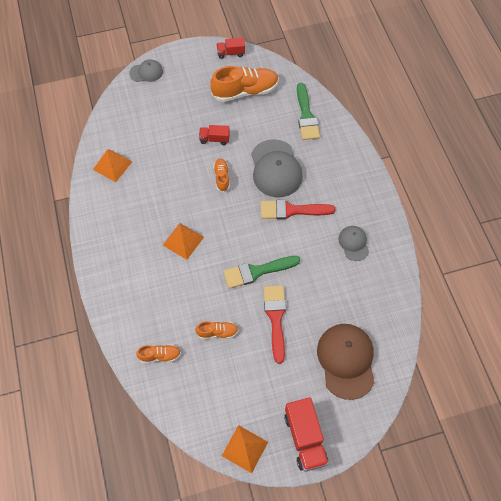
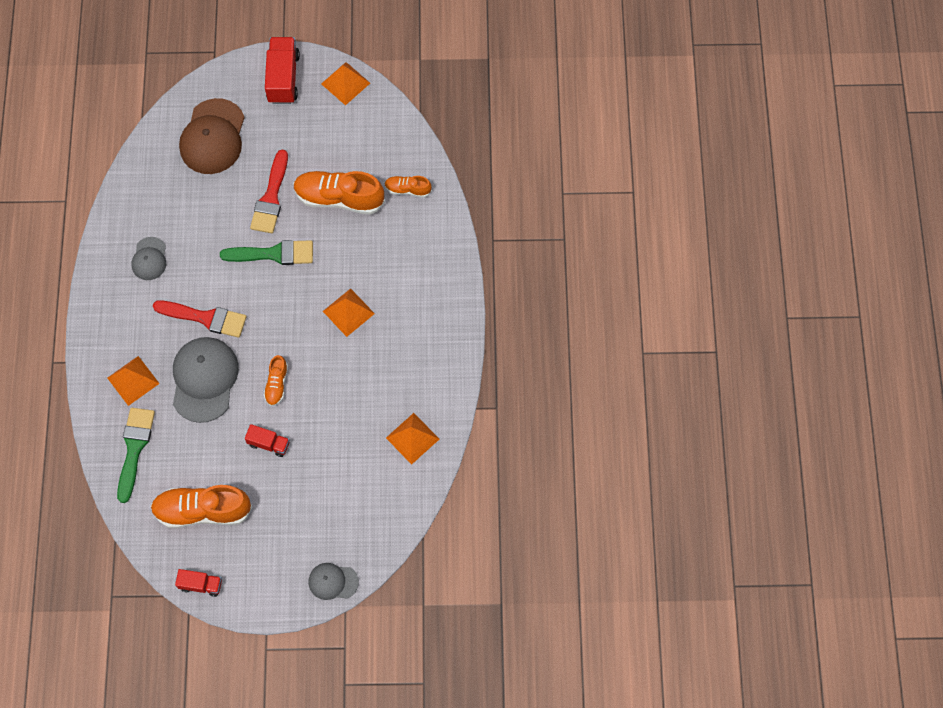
camera: 165 degrees left, 5 degrees up
(217, 332) = (339, 198): orange shoe -> orange shoe, size x1.95
(326, 156) = (133, 380): none -> orange pyramid

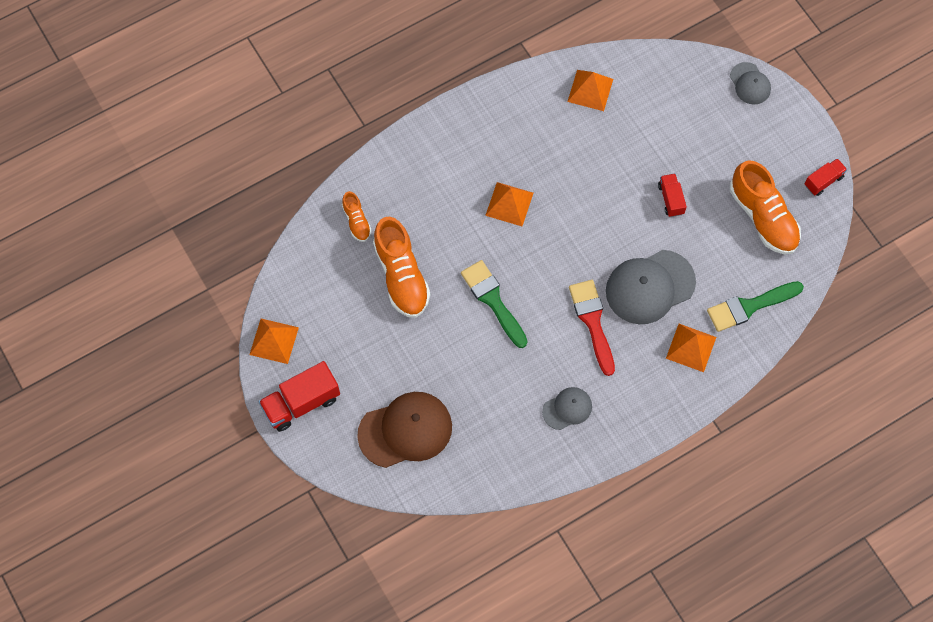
camera: 120 degrees left, 0 degrees up
(201, 585) = (823, 181): red truck -> red truck turned 75 degrees clockwise
(271, 198) = (437, 337): red brush -> none
(277, 384) = (614, 224): orange shoe -> none

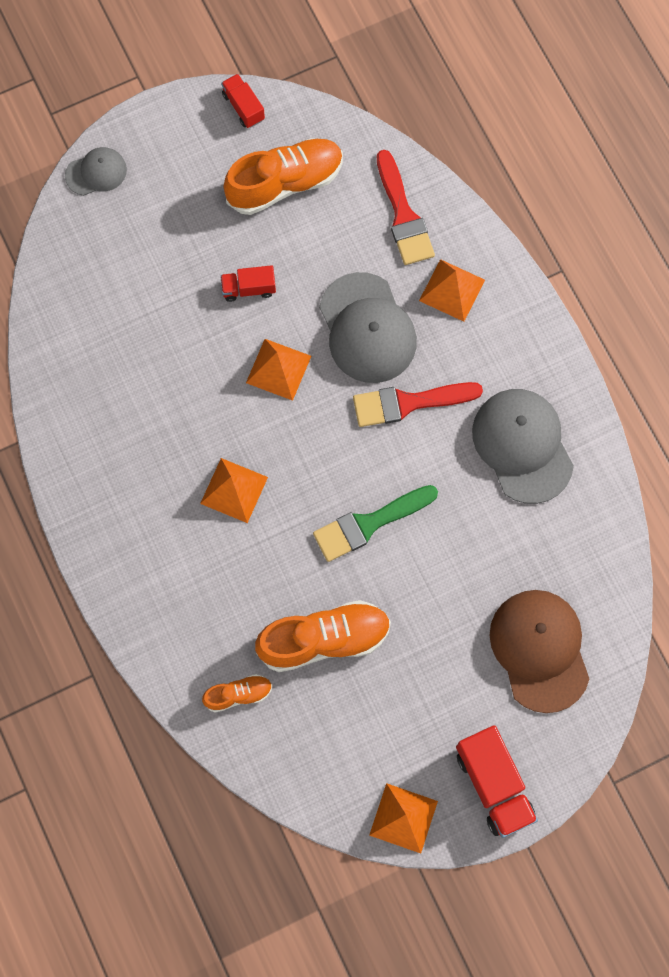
camera: 85 degrees left, 5 degrees up
(567, 409) = (522, 446): grey cap -> grey cap, size x1.85
(590, 90) = (79, 370): orange pyramid -> orange pyramid (278, 369)
(749, 306) = (403, 215): green brush -> red brush

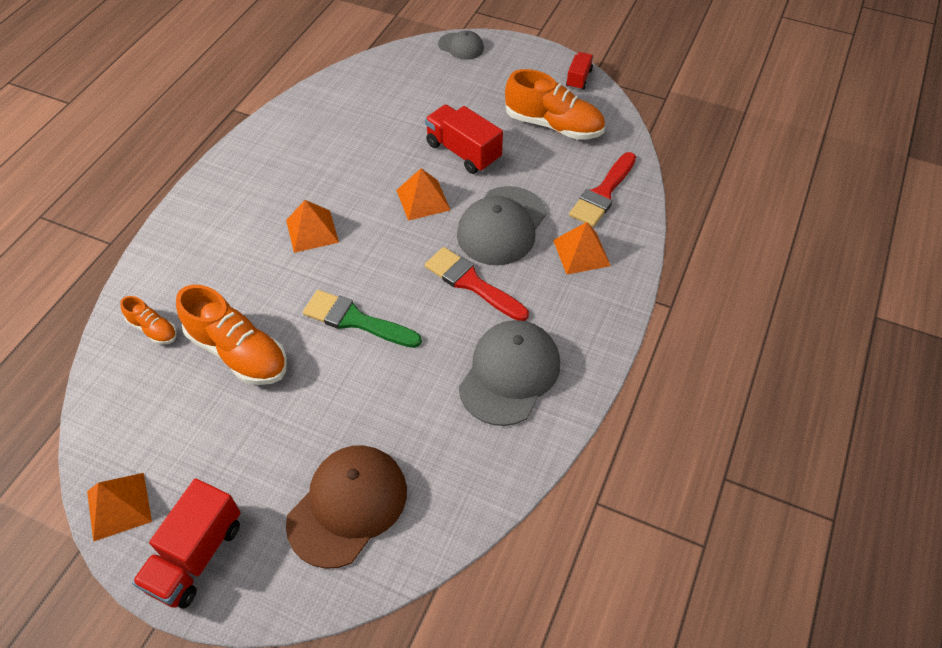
camera: 50 degrees right, 20 degrees down
(249, 288) = (463, 152): red truck -> red truck, size x1.75

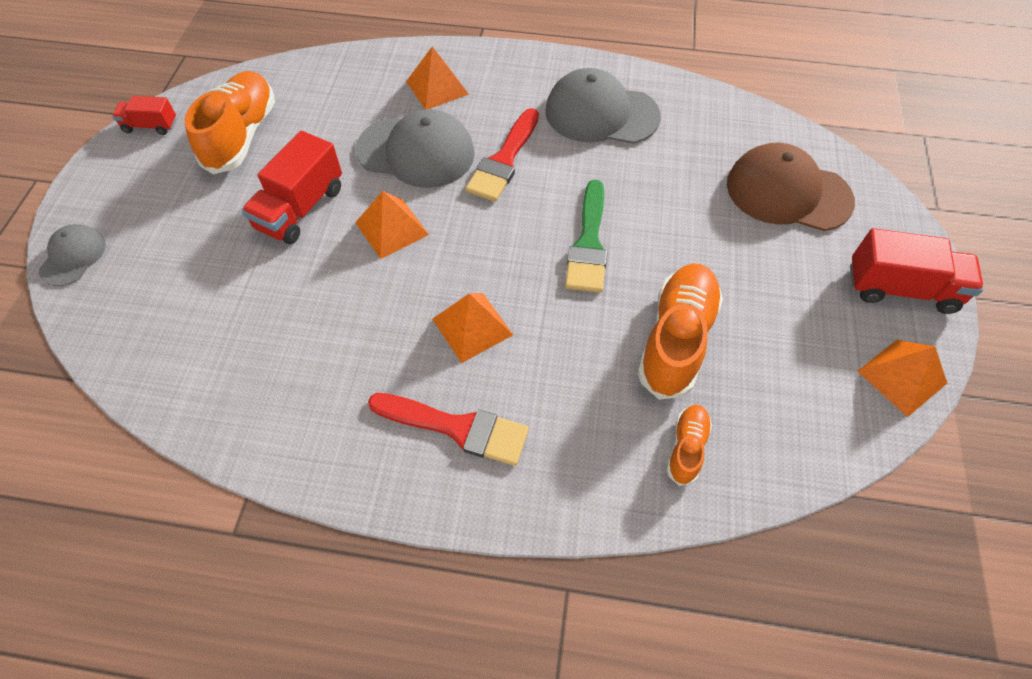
camera: 105 degrees left, 5 degrees up
(603, 193) = (349, 83): red brush -> red brush (457, 428)

